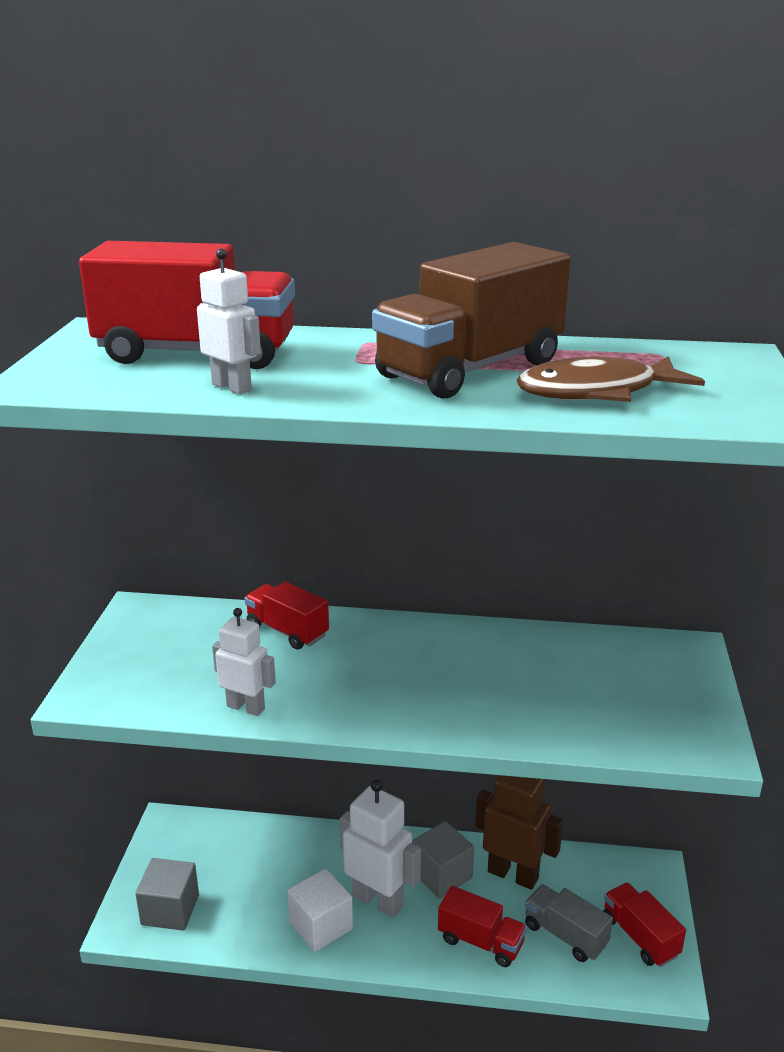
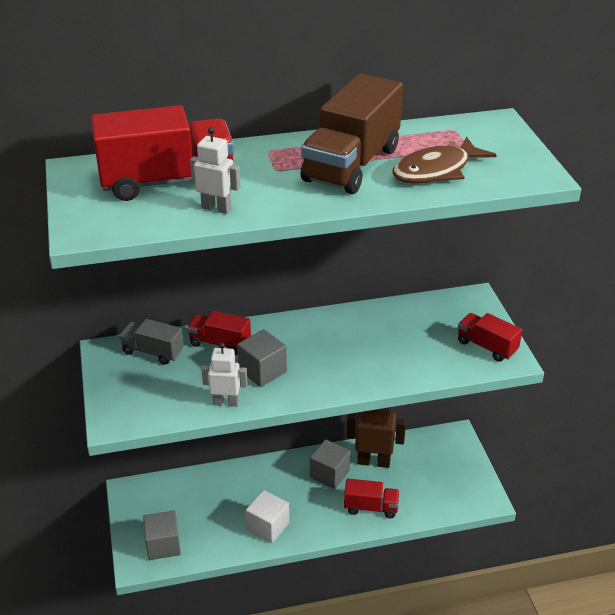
camera: 20 degrees left, 10 degrees up
(322, 678) = (262, 371): none -> grey cube
(378, 901) = (297, 501): white robot -> none
(565, 935) = (419, 489): grey truck -> grey truck (153, 352)
(640, 937) = (462, 478): red truck -> red truck (487, 346)

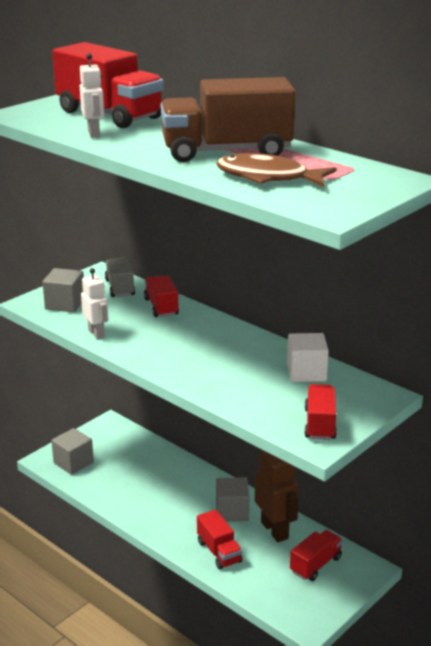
camera: 55 degrees right, 10 degrees down
(262, 371) = (150, 334): grey cube -> grey cube (65, 304)
(268, 526) = (140, 504): white cube -> white cube (306, 372)
(430, 461) = (315, 565): none -> red truck

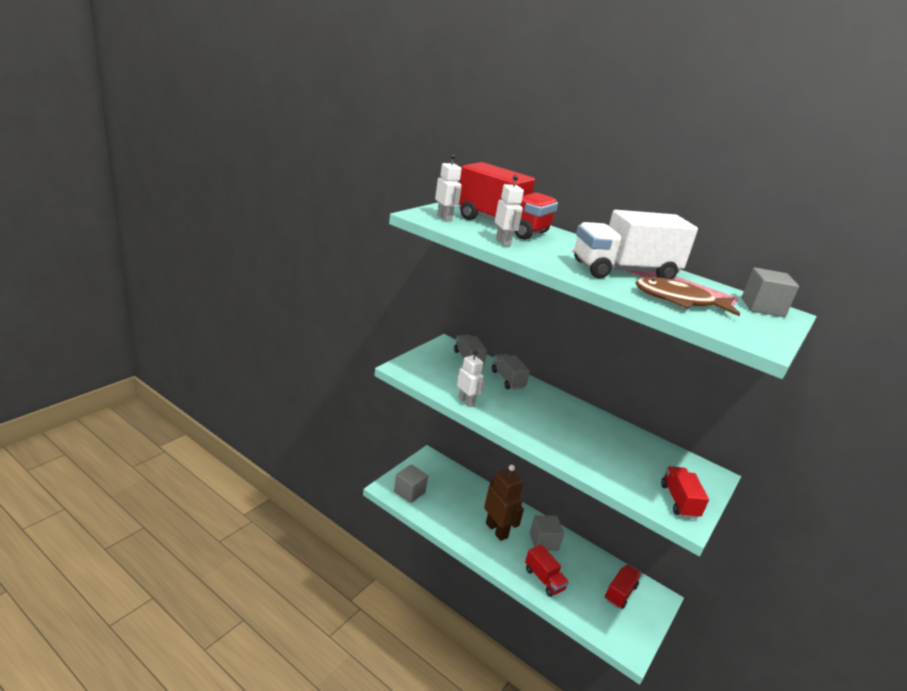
camera: 10 degrees left, 0 degrees up
(40, 113) = (444, 218): none -> white robot
(65, 304) = (430, 371): grey cube -> grey cube (762, 307)
(161, 307) = (507, 380): red truck -> grey truck
(226, 152) = (624, 271): brown truck -> white truck
(275, 530) = (580, 560): brown robot -> brown robot (497, 530)
(306, 372) = (645, 449): white cube -> none

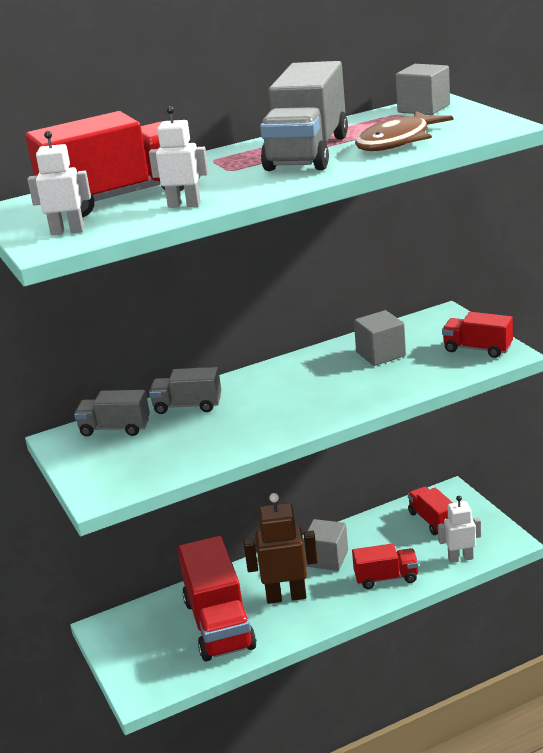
camera: 55 degrees left, 0 degrees up
(409, 492) = (163, 669): grey cube -> grey cube (380, 354)
(456, 505) = (219, 624): none -> red truck
(466, 401) = (219, 452): white robot -> white robot (460, 558)
(624, 271) = (307, 153): white truck -> grey truck

